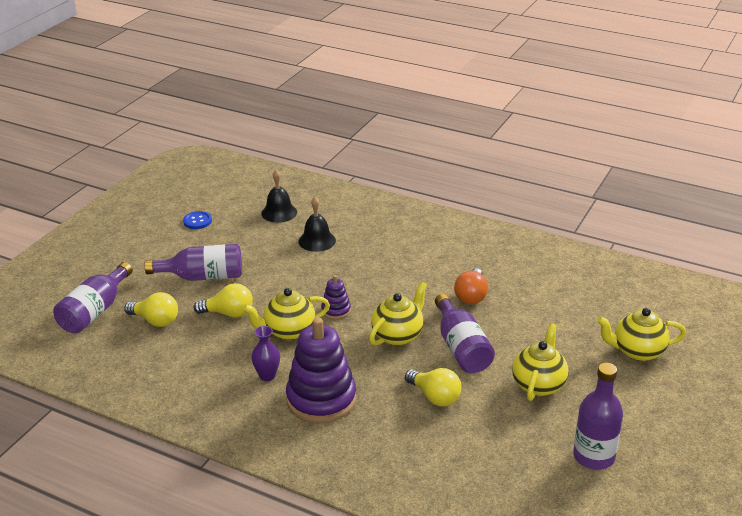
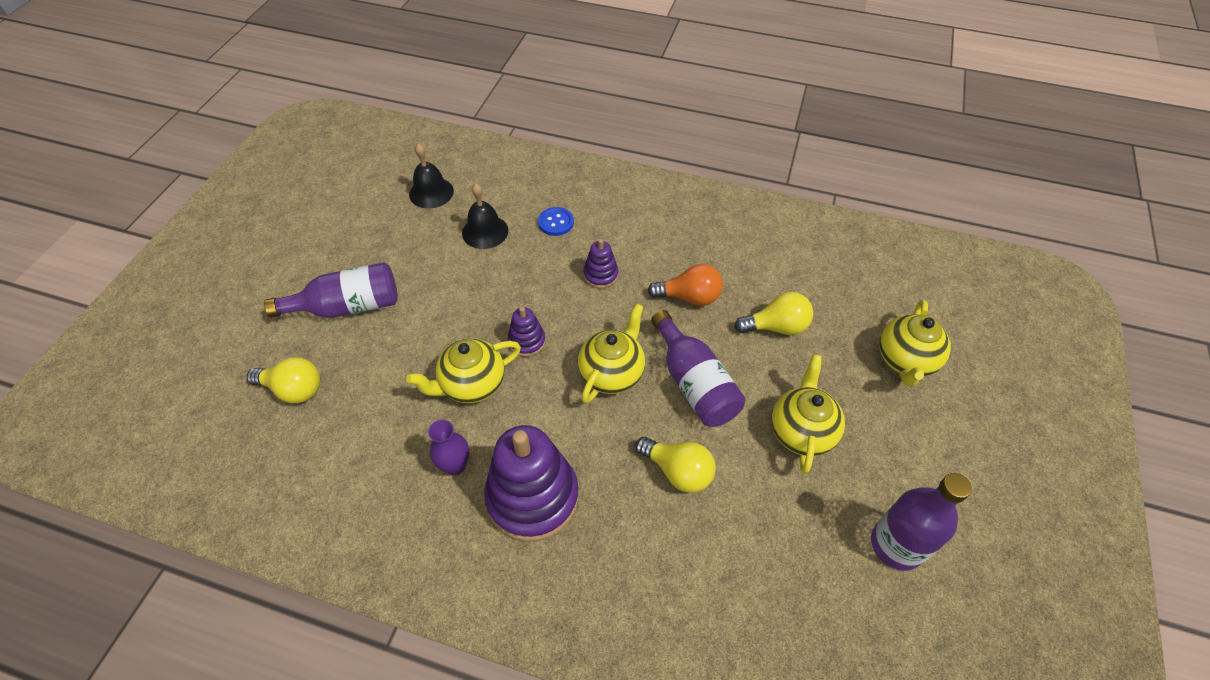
camera: 10 degrees left, 20 degrees up
(95, 311) = (209, 383): purple bottle -> none
(197, 221) = (330, 217): blue button -> blue button (556, 222)
(228, 313) = (389, 364): yellow light bulb -> yellow light bulb (776, 327)
(403, 276) = (600, 275): none -> purple stacking toy
(471, 296) = (689, 297): orange light bulb -> orange light bulb turned 90 degrees counterclockwise
(637, 351) = (905, 361): yellow teapot -> yellow teapot turned 60 degrees counterclockwise

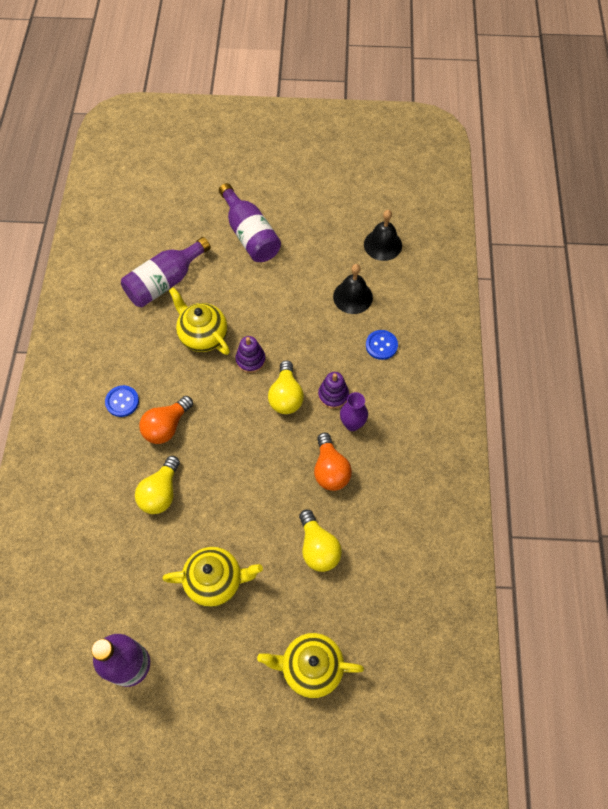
camera: 75 degrees right, 10 degrees up
(293, 389) = (173, 232): yellow light bulb -> yellow light bulb (286, 396)
(455, 465) = (136, 347): purple vase -> purple vase (352, 424)
(533, 497) = (122, 401): purple stacking toy -> blue button
(587, 449) = (166, 426): none -> orange light bulb
(612, 373) = (236, 427): yellow teapot -> none
(694, 383) = (242, 490): purple bottle -> purple bottle (165, 282)

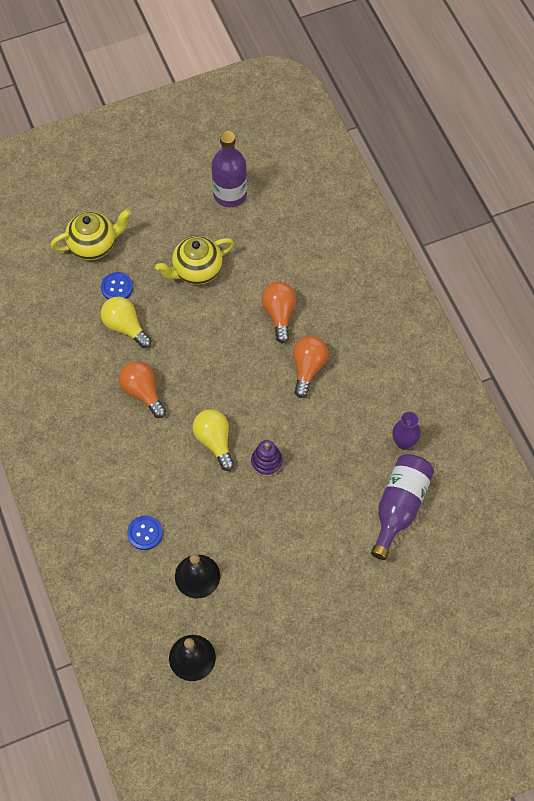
camera: 155 degrees right, 0 degrees up
(122, 401) = (361, 373): blue button -> blue button (117, 287)
(161, 492) = (279, 314): yellow light bulb -> orange light bulb
(203, 336) = (326, 466): yellow teapot -> none
(250, 235) = (344, 604): purple bottle -> none
(333, 395) = (170, 461): purple stacking toy -> none
(352, 424) = (140, 441): purple vase -> purple vase (404, 442)

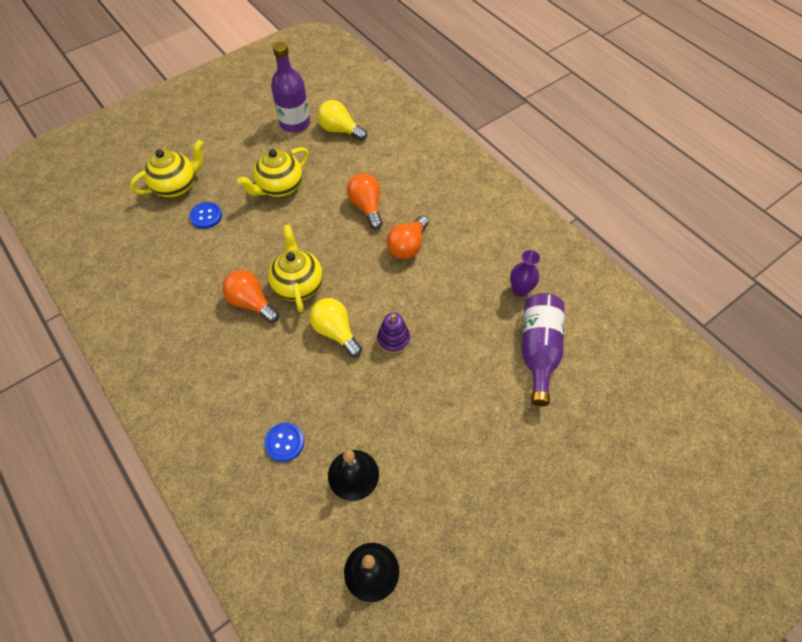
camera: 15 degrees left, 5 degrees down
(125, 327) = (221, 248): yellow light bulb -> yellow light bulb (340, 130)
(191, 384) = (298, 285): none -> yellow teapot
(308, 368) = (407, 246): orange light bulb -> orange light bulb turned 150 degrees counterclockwise

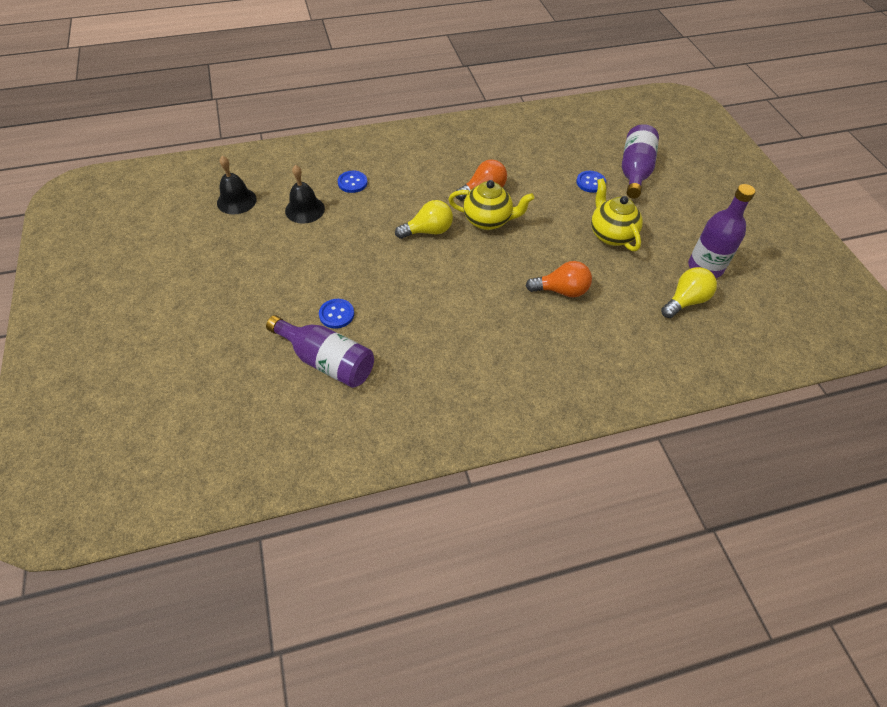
camera: 110 degrees right, 5 degrees down
(176, 186) = (634, 171): yellow teapot -> purple bottle
(393, 339) = (400, 264): purple stacking toy -> none
(407, 246) = (497, 306): orange light bulb -> none
(484, 367) = (336, 314): none -> blue button
(520, 290) = (399, 376): purple vase -> none

